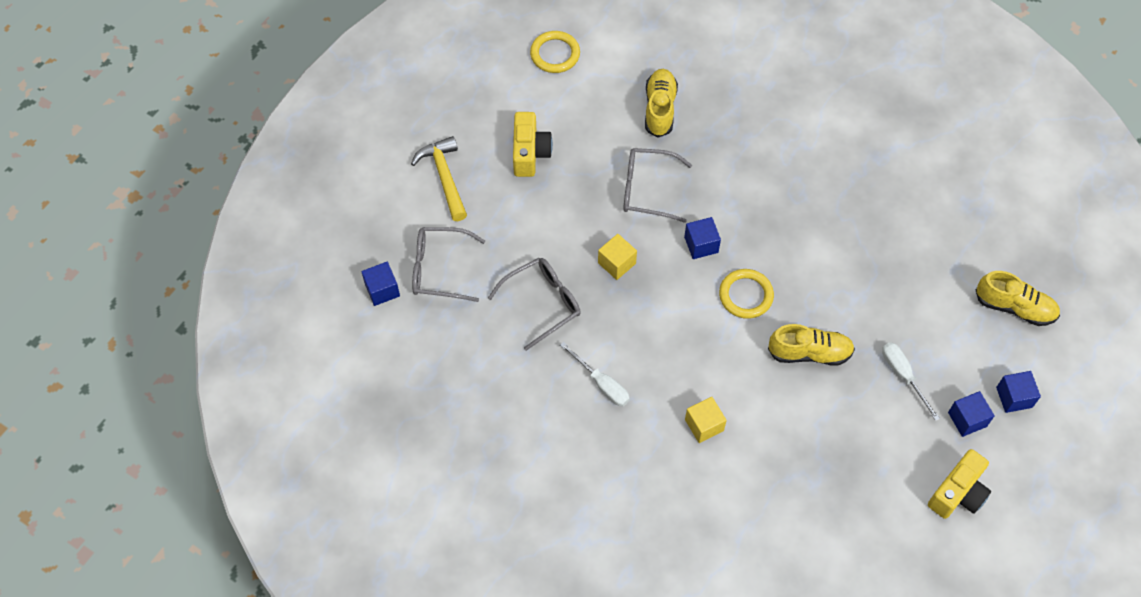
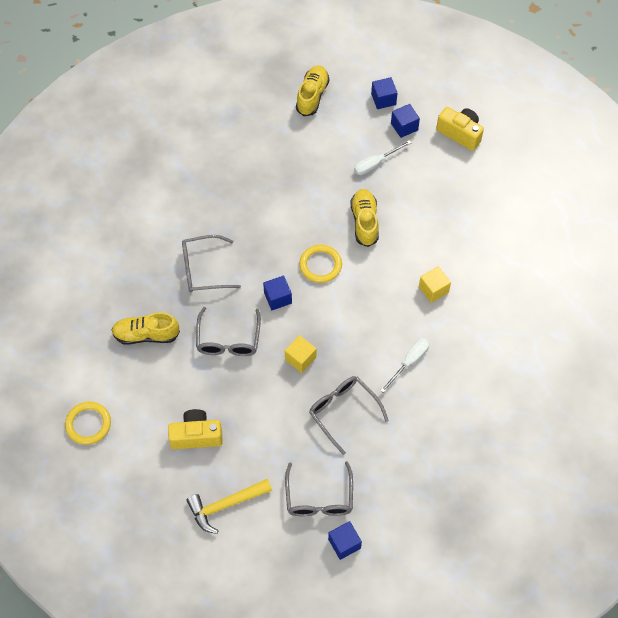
camera: 95 degrees left, 0 degrees up
(744, 168) = (203, 269): none -> grey glasses

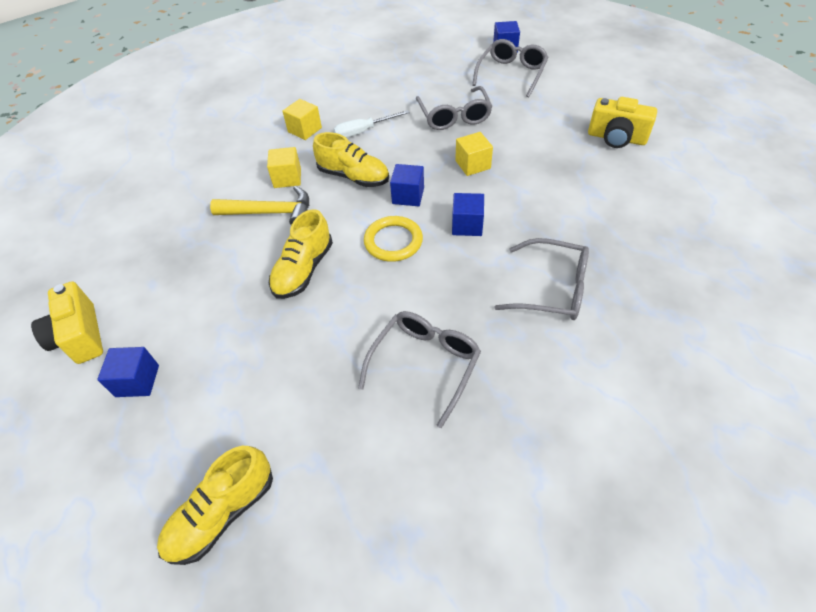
camera: 150 degrees left, 10 degrees down
(88, 424) = (746, 178): yellow ring -> none
(146, 335) = (656, 240): yellow shoe -> yellow shoe (353, 177)
(225, 505) = (602, 89): yellow hammer -> yellow hammer (271, 213)
(228, 340) = (548, 204): grey glasses -> grey glasses (425, 364)
(375, 163) = (226, 340): white screwdriver -> none
(383, 99) = (120, 445): blue cube -> blue cube (408, 196)
(460, 345) = (304, 130): none -> yellow cube

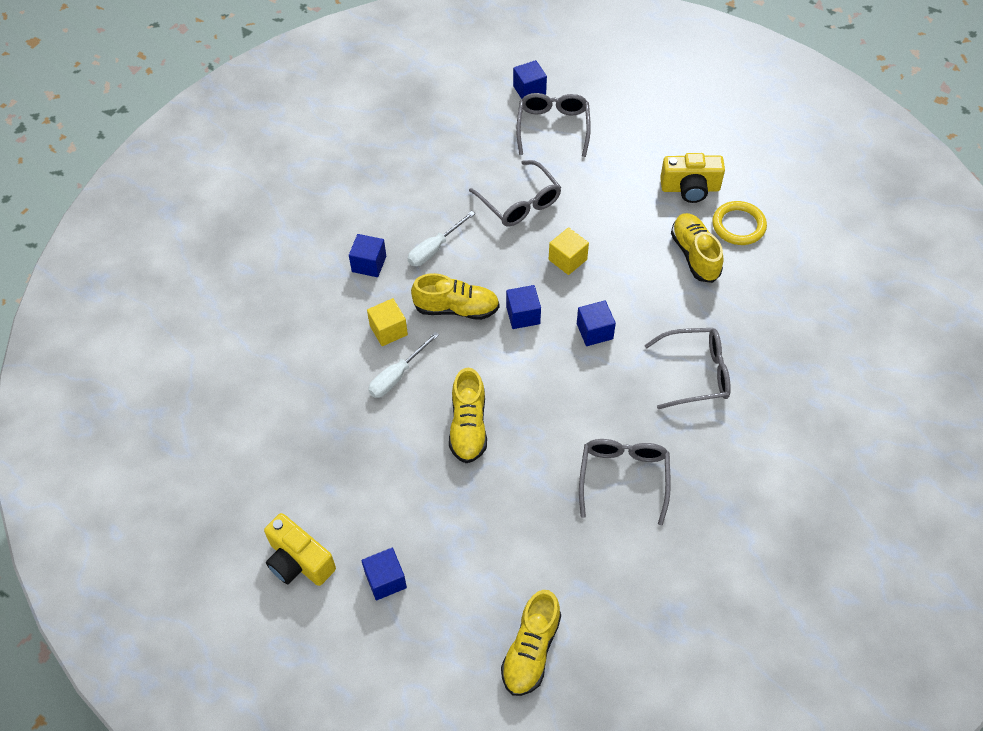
camera: 25 degrees left, 5 degrees up
(271, 213) = (397, 375): yellow hammer -> white screwdriver
(304, 130) = (369, 264): yellow cube -> blue cube
(393, 241) = (535, 370): yellow ring -> yellow ring (738, 225)
(597, 188) = (695, 255): none -> yellow shoe

